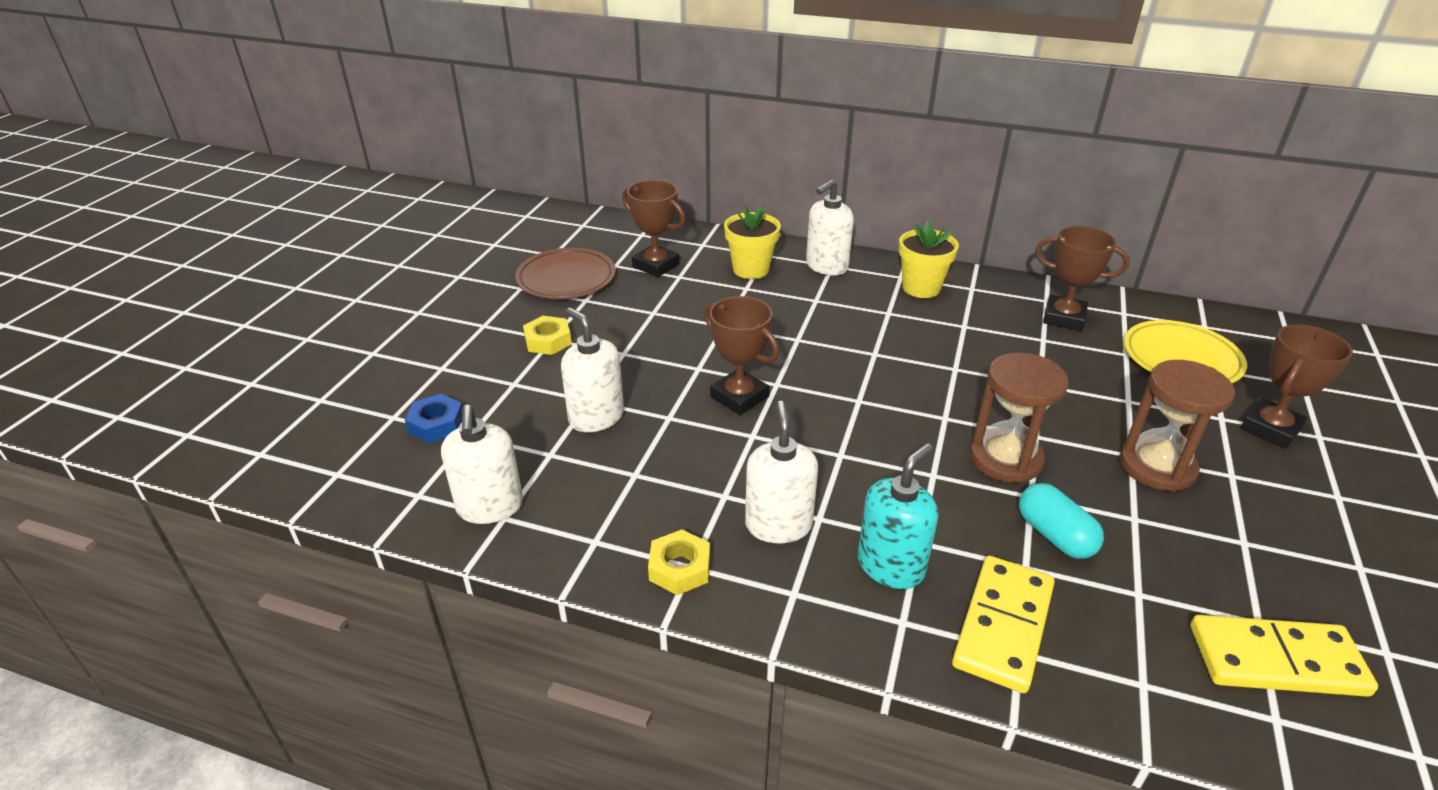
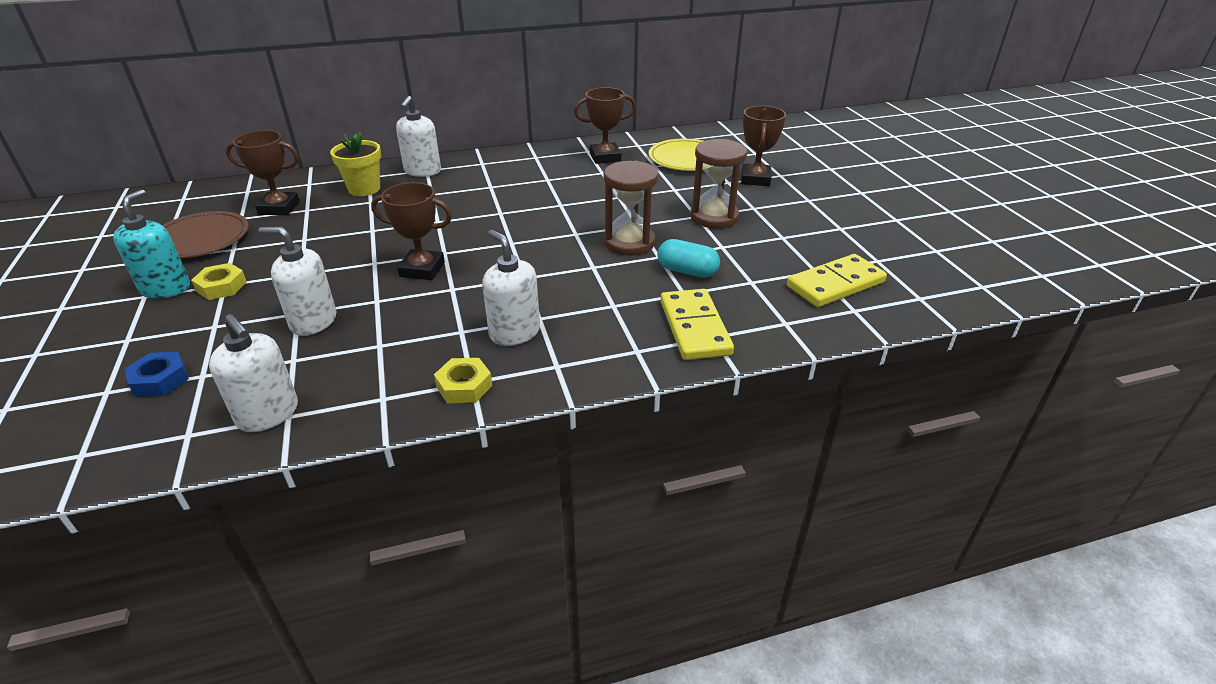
camera: 35 degrees left, 0 degrees up
(891, 566) = (606, 325): turquoise soap dispenser -> turquoise soap dispenser (166, 288)
(921, 288) = (501, 166): yellow flower pot -> none

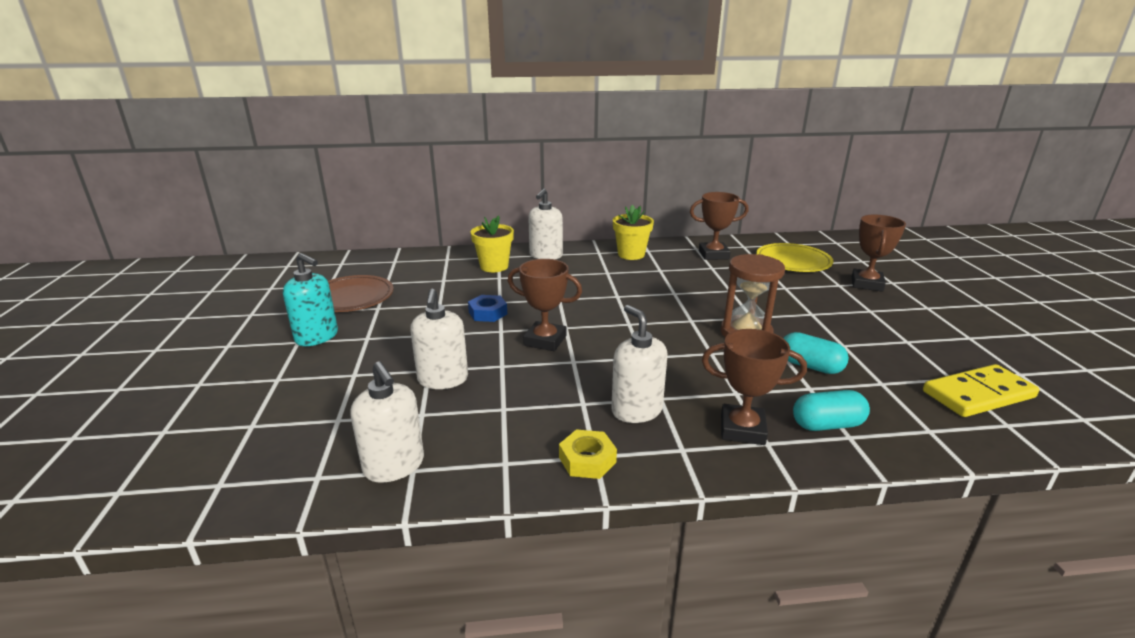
camera: 10 degrees right, 10 degrees down
(160, 380) = (300, 420): blue nut -> blue nut (488, 313)
(166, 288) = (317, 337): turquoise soap dispenser -> turquoise soap dispenser turned 105 degrees clockwise
(221, 287) = (364, 340): yellow nut -> none
(279, 208) = (420, 277): brown trophy -> brown trophy (742, 429)
(313, 322) = (443, 379): white soap dispenser -> white soap dispenser turned 120 degrees counterclockwise
(517, 163) = (631, 254): none -> yellow flower pot
(694, 327) = (827, 425): yellow domino -> turquoise capsule
(714, 217) = (830, 316): brown hourglass -> none

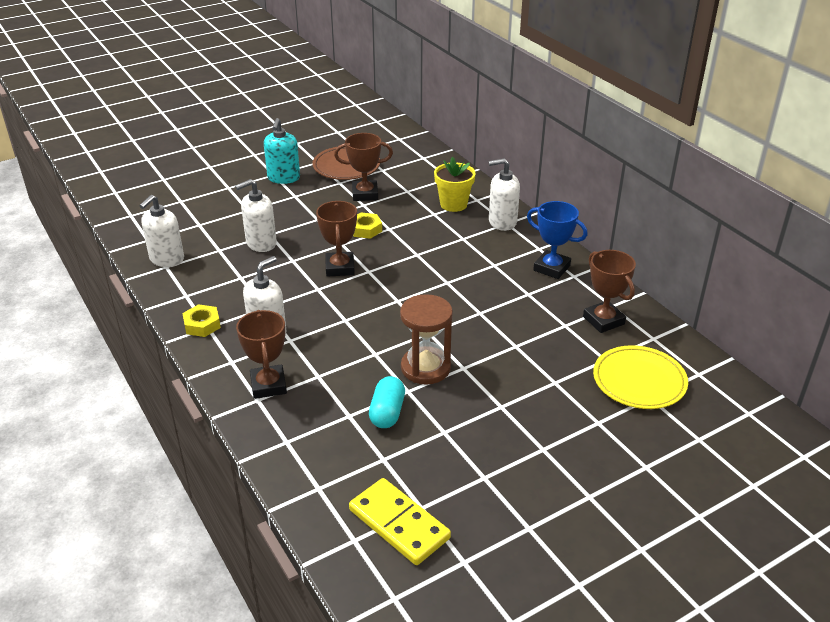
camera: 65 degrees right, 10 degrees up
(488, 313) = (365, 229): blue nut -> yellow nut
(631, 254) = (551, 268): yellow flower pot -> blue trophy
(827, 425) = (296, 428): turquoise capsule -> none
(866, 284) = (620, 444): brown trophy -> brown trophy (365, 194)

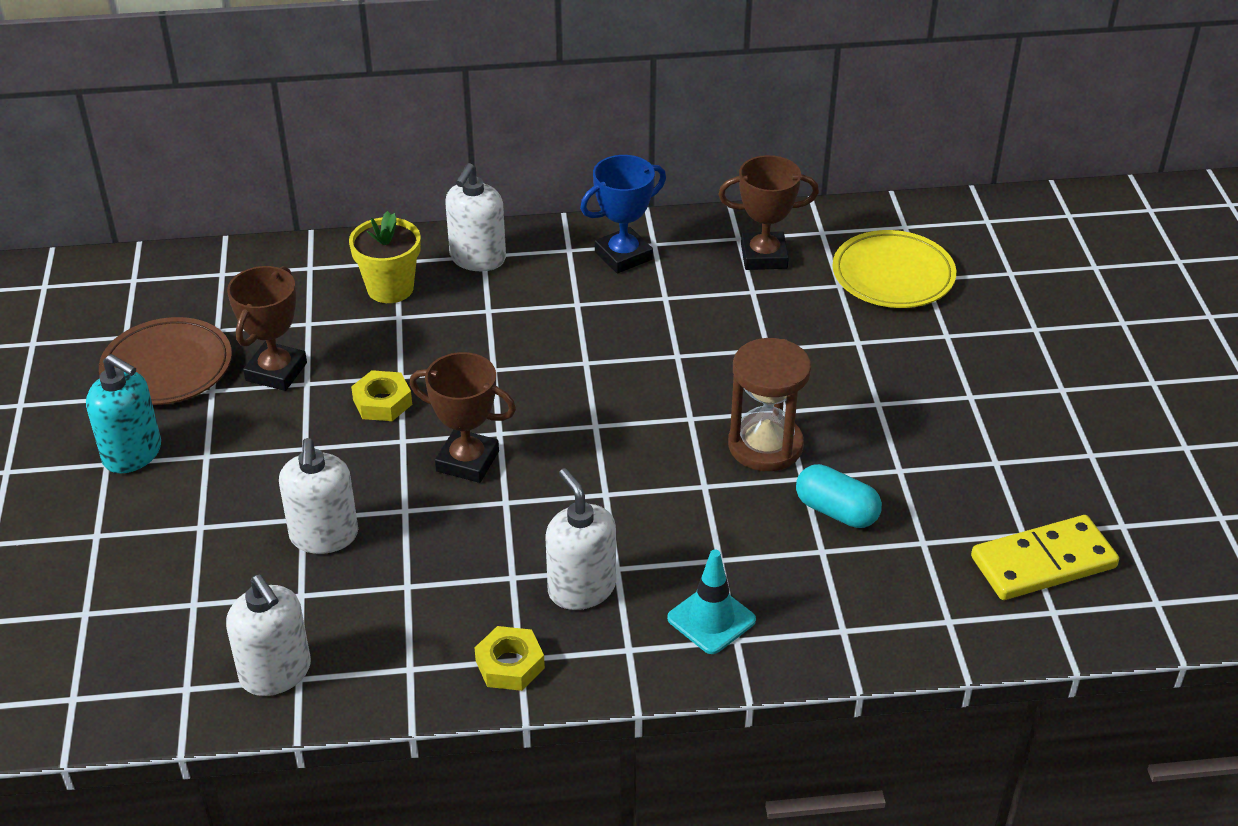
camera: 65 degrees left, 5 degrees up
(268, 385) = (711, 619): brown trophy -> turquoise traffic cone

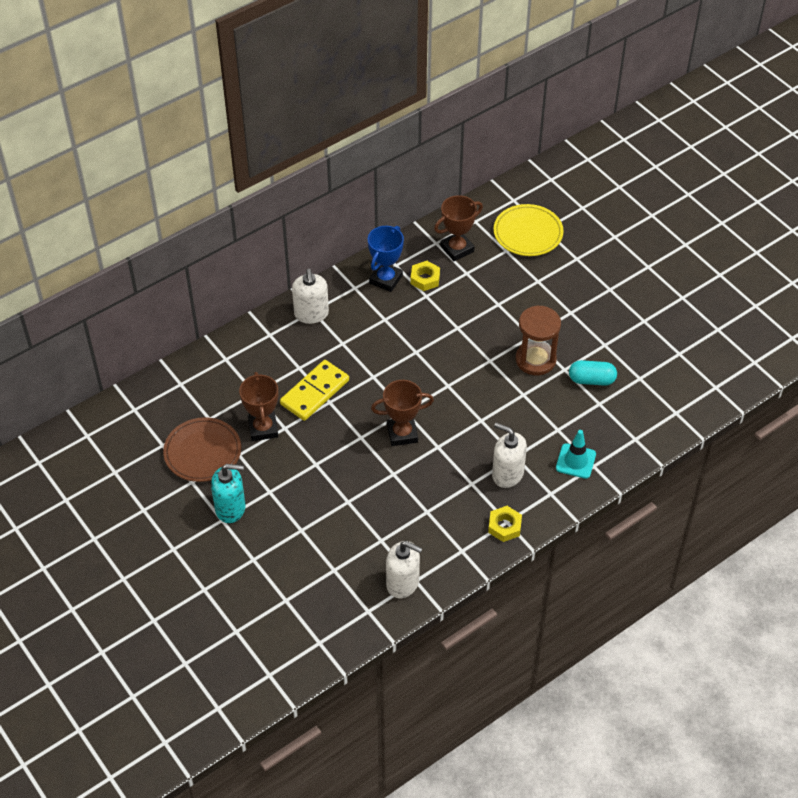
camera: 30 degrees left, 10 degrees up
(324, 536) = (366, 505): white soap dispenser -> none
(382, 402) = (333, 421): yellow nut -> yellow nut (425, 279)
(390, 288) = (280, 352): yellow flower pot -> none
(1043, 562) = (696, 364): yellow domino -> yellow domino (314, 392)

